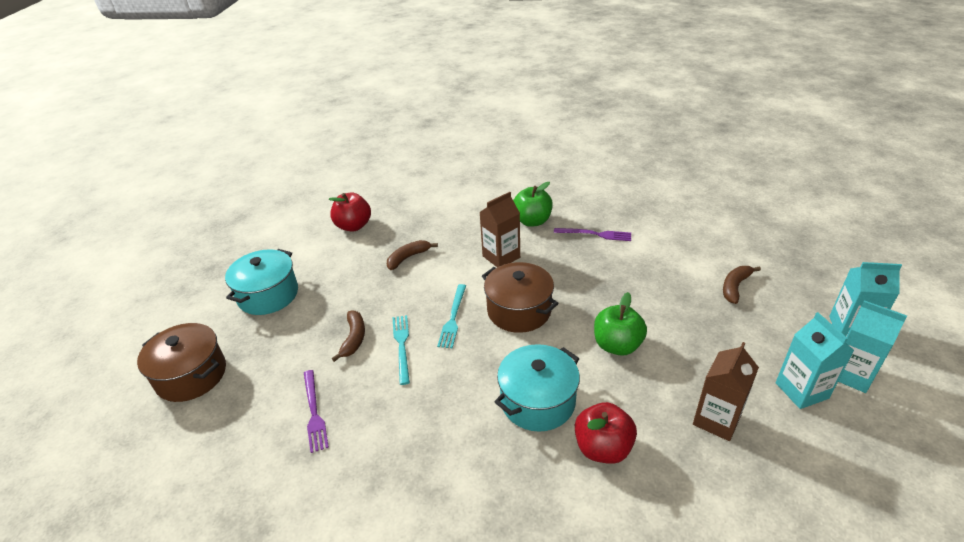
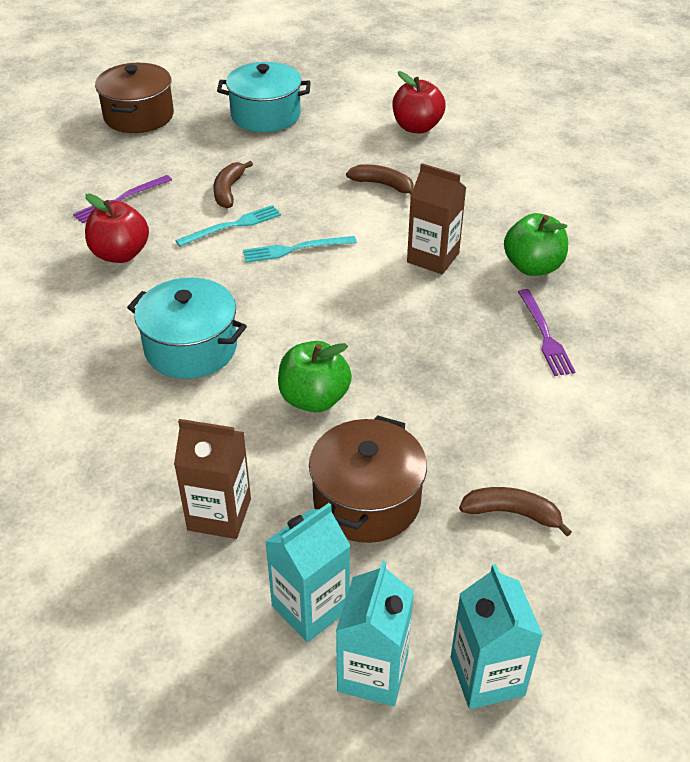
camera: 65 degrees right, 5 degrees up
(354, 338) = (228, 190): brown banana -> brown banana turned 120 degrees clockwise
(519, 311) = (335, 298): brown pot -> brown pot (366, 500)
(603, 448) = (140, 414): red apple -> red apple (120, 254)

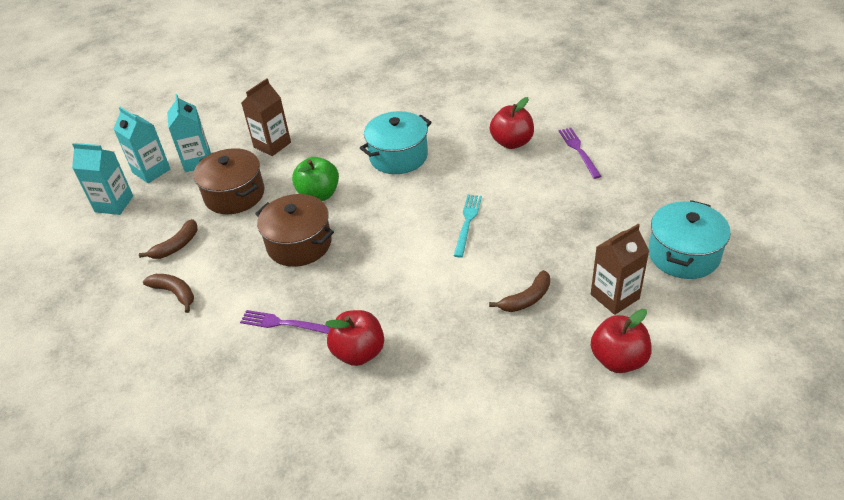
camera: 120 degrees right, 0 degrees up
(139, 116) = (709, 177): brown pot -> brown pot (299, 244)
(228, 190) = (564, 205): brown banana -> brown banana (174, 293)
(232, 226) = (515, 198): turquoise fork -> none
(433, 258) = (409, 295): brown carton -> brown carton (614, 296)
(532, 267) = (359, 352): green apple -> red apple

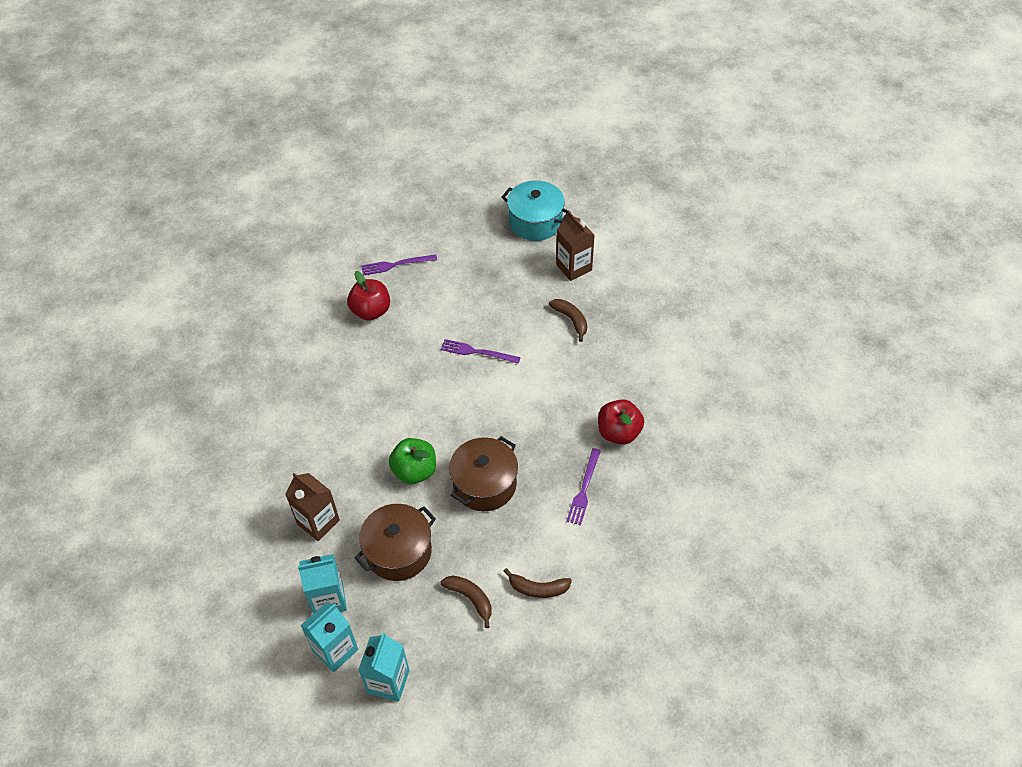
camera: 90 degrees left, 10 degrees up
(174, 293) = (538, 588): brown banana -> brown banana turned 120 degrees counterclockwise
(398, 156) = (369, 402): turquoise pot -> none
(467, 223) = (477, 352): turquoise fork -> purple fork
(618, 359) = (633, 275): red apple -> none

